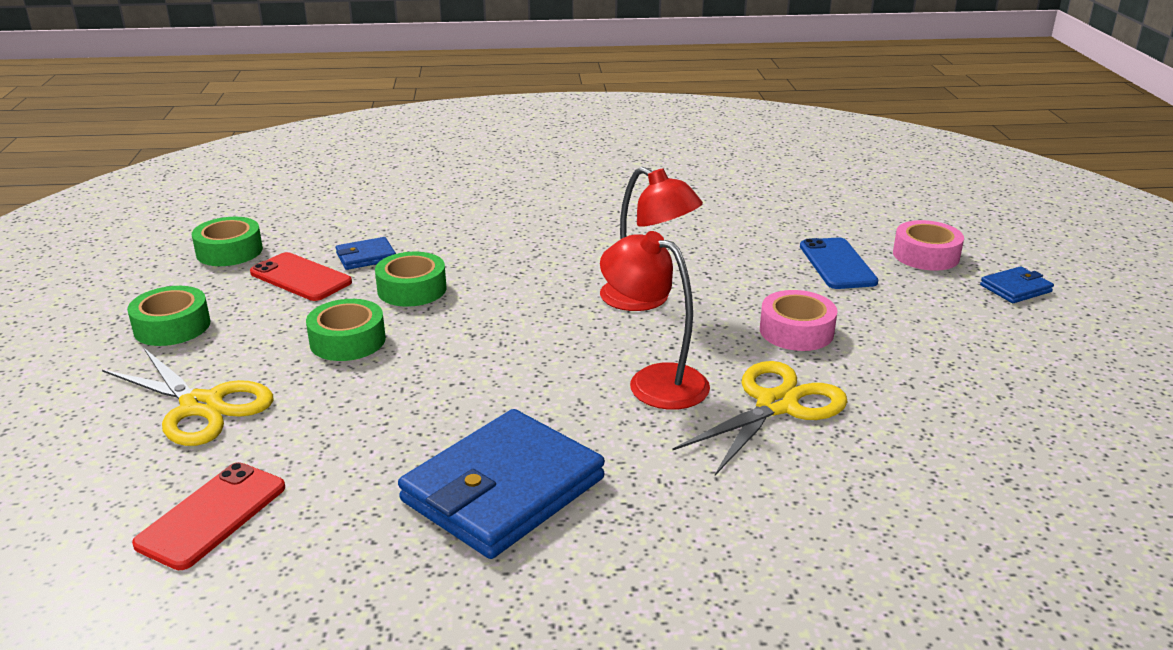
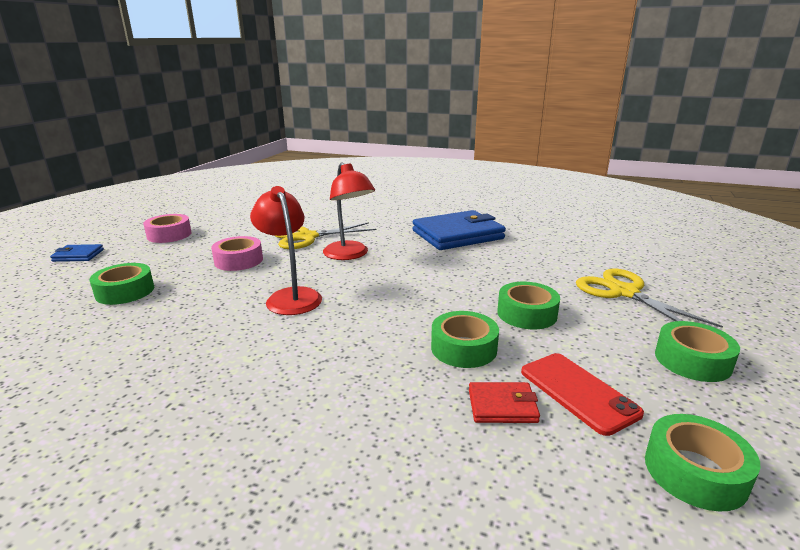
camera: 155 degrees left, 5 degrees down
(212, 515) = (592, 248): red phone -> none
(366, 257) = (502, 406): blue wallet -> red wallet
(837, 264) = (125, 291): blue phone -> green tape
(926, 255) = (60, 284): pink tape -> pink tape (169, 235)

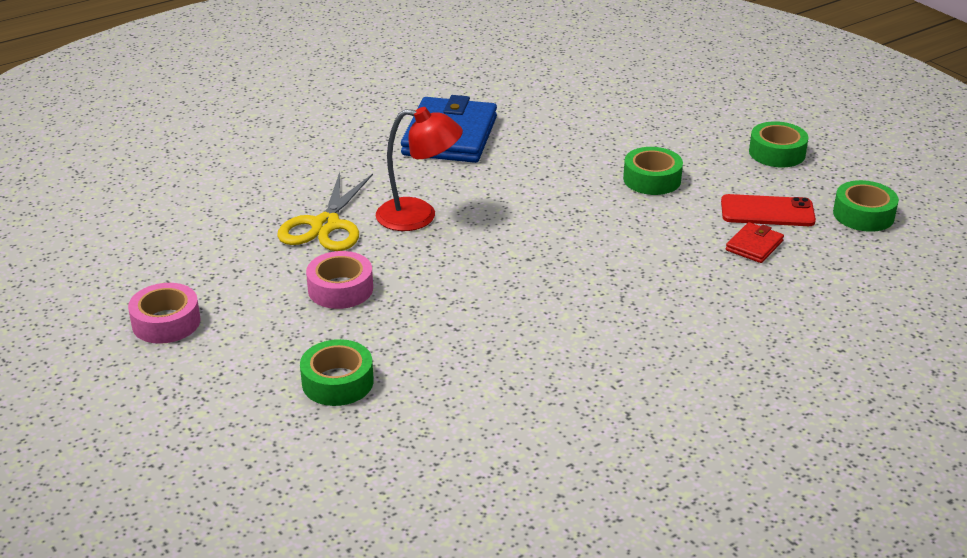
camera: 55 degrees left, 10 degrees up
(78, 255) = (150, 408): blue wallet -> none
(290, 296) = (481, 280): red lamp -> none
(463, 348) = (671, 229): green tape -> none
(624, 292) = (668, 122): yellow scissors -> none

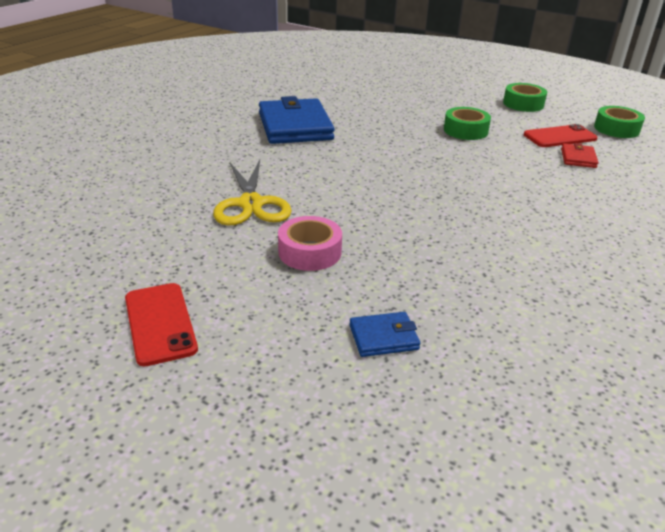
camera: 25 degrees left, 0 degrees up
(166, 322) = (160, 323): pink tape -> red phone
(337, 382) = (383, 337): green tape -> blue wallet
(419, 216) = (323, 183): red lamp -> none

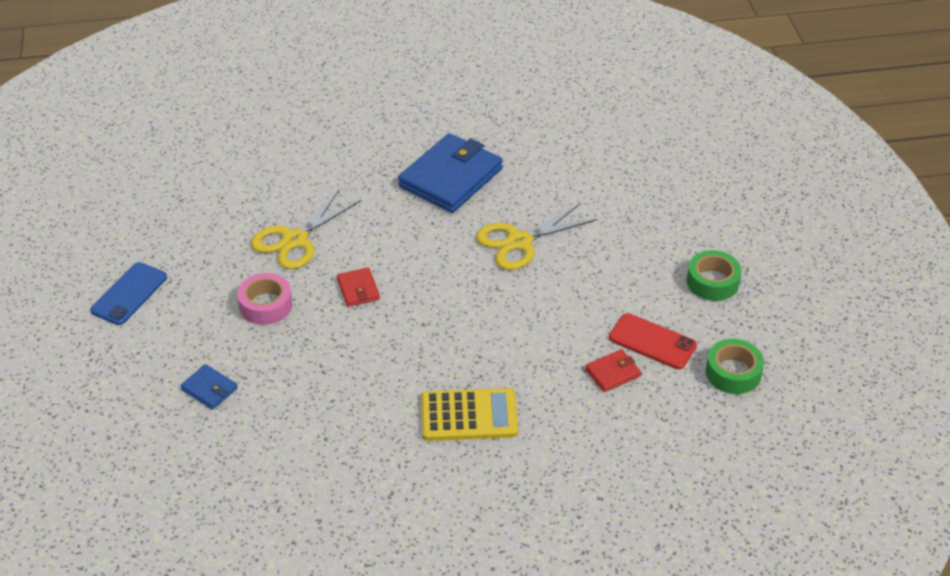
camera: 50 degrees right, 10 degrees up
(160, 323) = (129, 294): red phone -> blue phone
(358, 204) = (358, 289): none -> red wallet
(400, 133) = (519, 241): none -> yellow scissors
(465, 130) = (581, 276): green tape -> none
(572, 222) = (469, 415): none -> yellow calculator

